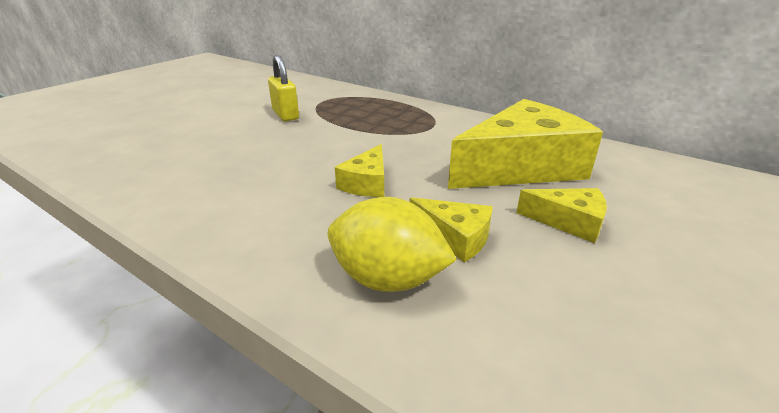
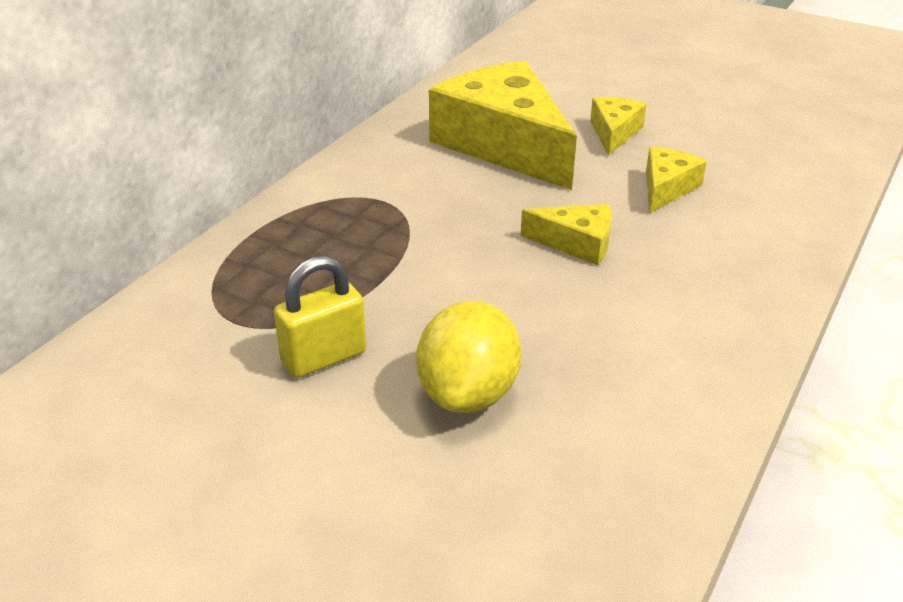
camera: 95 degrees left, 5 degrees up
(388, 279) = (746, 221): yellow lemon -> yellow lemon (468, 394)

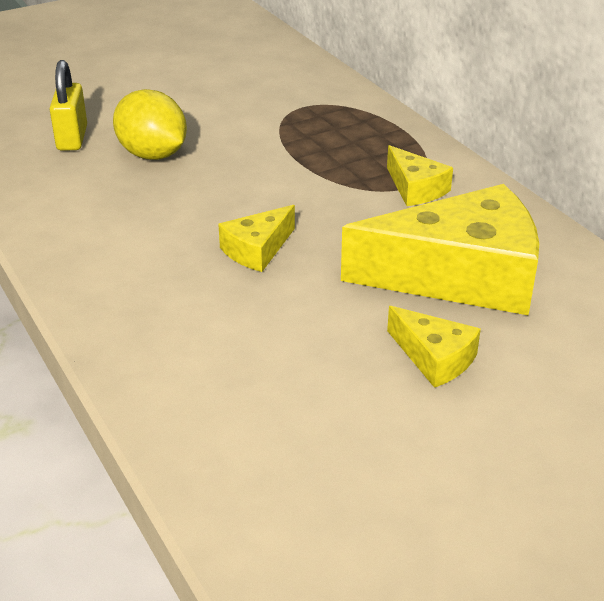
camera: 120 degrees right, 0 degrees up
(324, 357) = (237, 123): yellow padlock -> yellow padlock (72, 138)
(666, 188) = (293, 338): yellow cheese -> yellow cheese (415, 188)

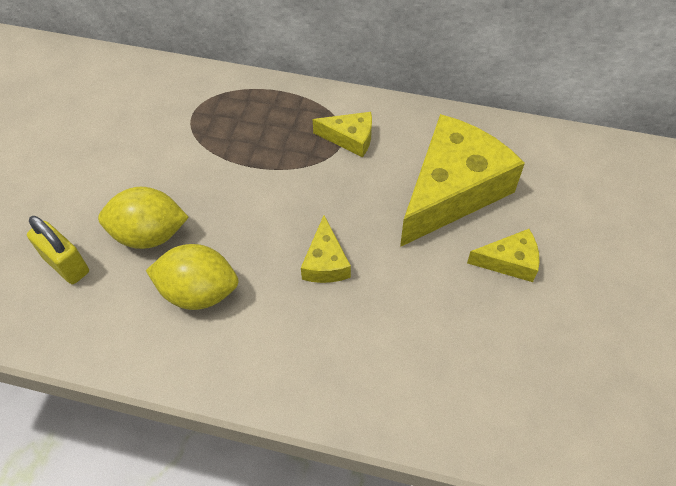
camera: 45 degrees left, 20 degrees up
(131, 206) = (199, 292): none -> yellow lemon

